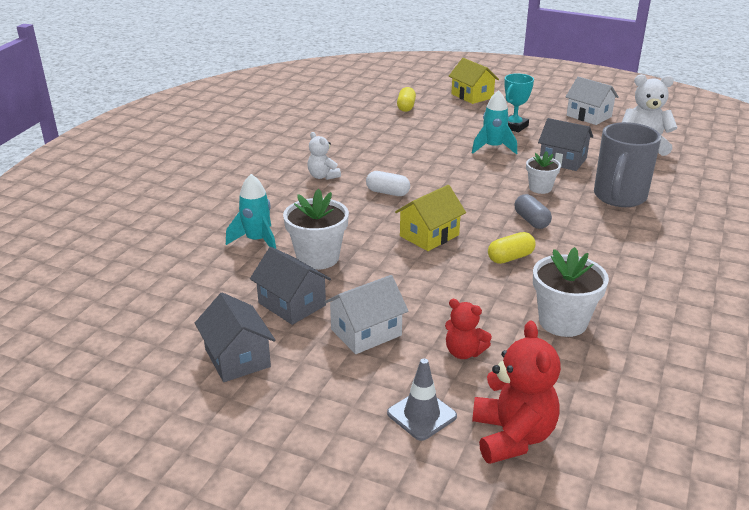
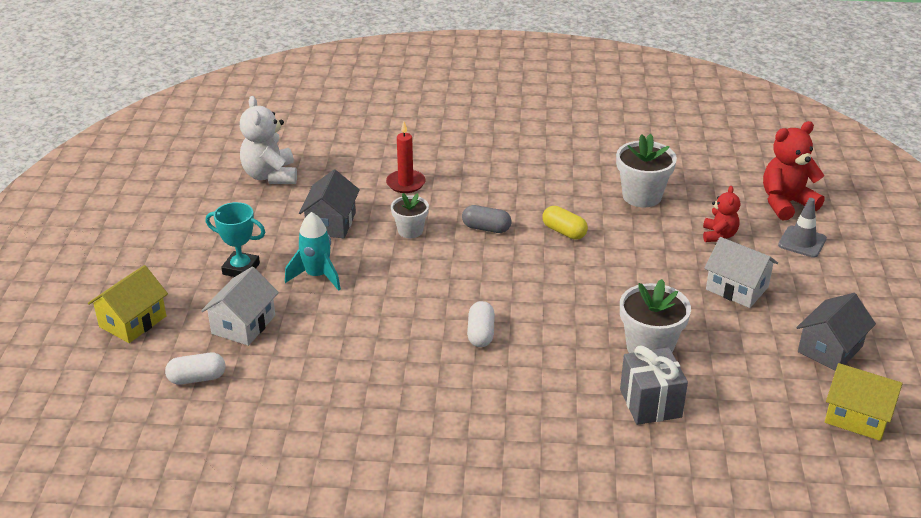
camera: 110 degrees left, 5 degrees up
(257, 241) = (650, 403): turquoise rocket -> grey gift
(292, 304) = (735, 341): grey house -> none
(323, 176) = (468, 398): white teddy bear -> none
(406, 107) = (197, 378): yellow capsule -> white capsule
(429, 235) = (556, 285): yellow house -> yellow house (857, 416)
(531, 221) = (486, 228): grey capsule -> grey capsule turned 60 degrees clockwise
(589, 116) = (186, 216): white house -> white house (243, 324)
(619, 197) = (405, 183): grey mug -> red candle

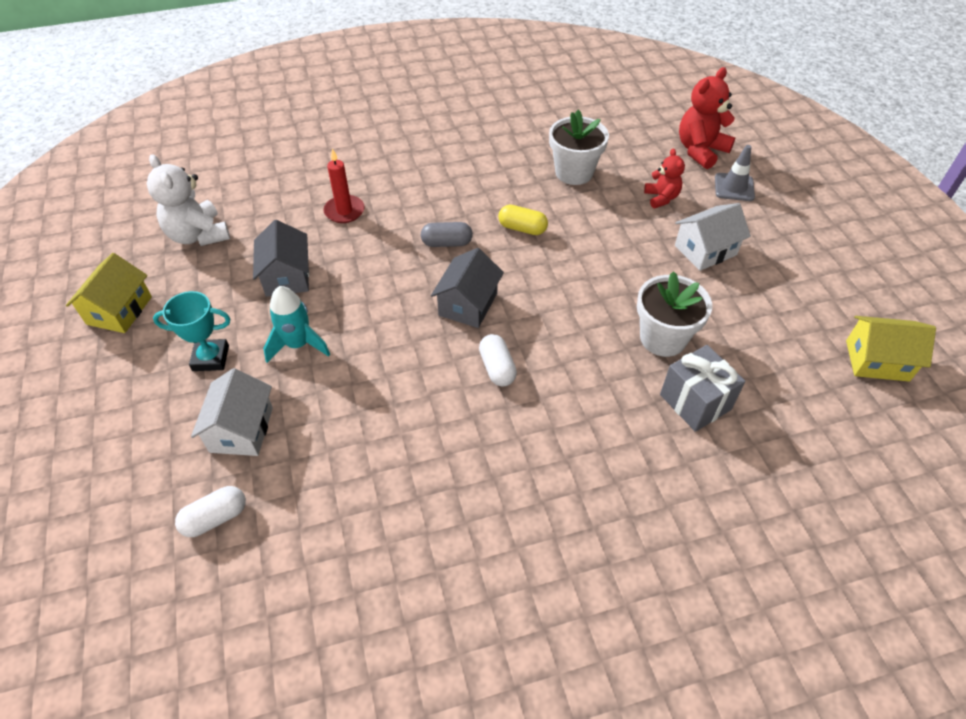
camera: 20 degrees left, 15 degrees up
(133, 321) = (109, 463): yellow house -> yellow house (119, 310)
(410, 231) = (373, 265): white flower pot -> none
(737, 288) = (705, 250): white house -> white house turned 45 degrees counterclockwise
(830, 349) = (816, 294): grey house -> grey house (468, 304)

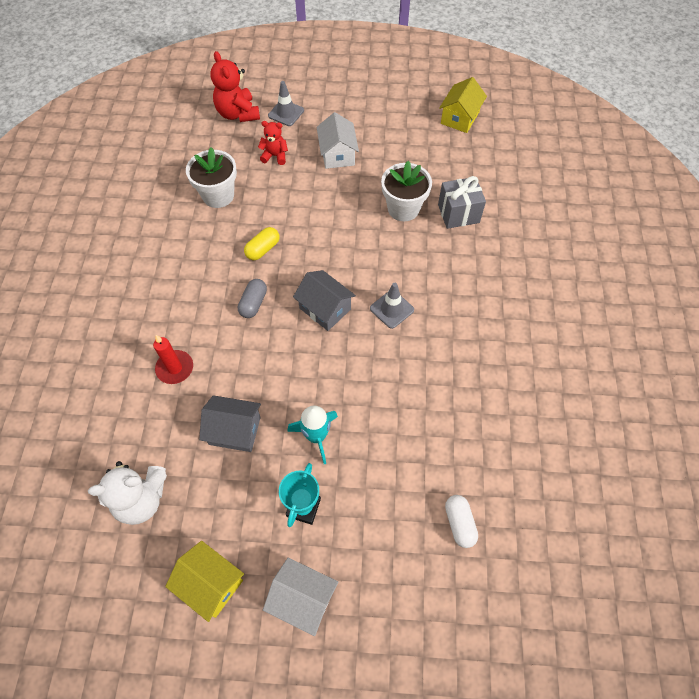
camera: 70 degrees left, 10 degrees up
(241, 429) = (386, 493): white house -> white house (303, 599)
(497, 368) = (391, 309): white capsule -> grey traffic cone

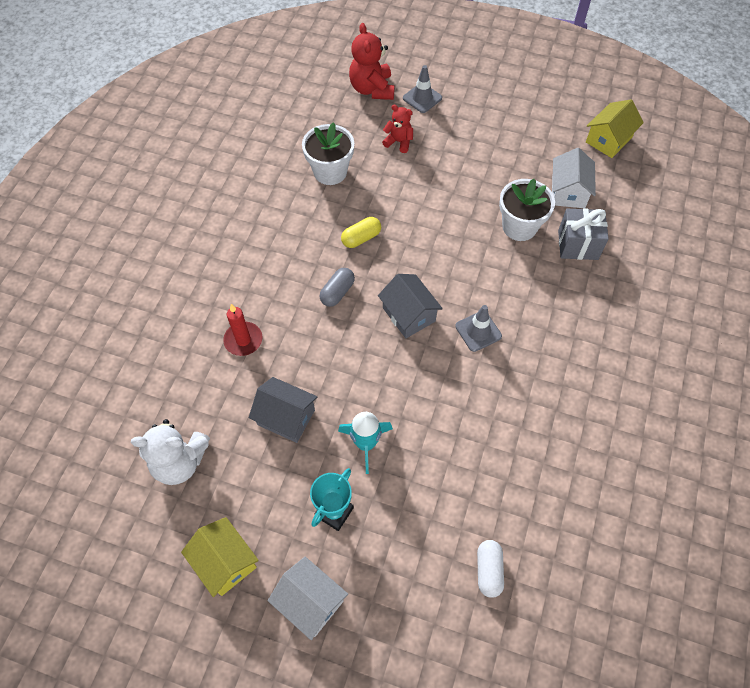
camera: 15 degrees right, 0 degrees up
(337, 154) = (465, 153): white house -> white house (568, 192)

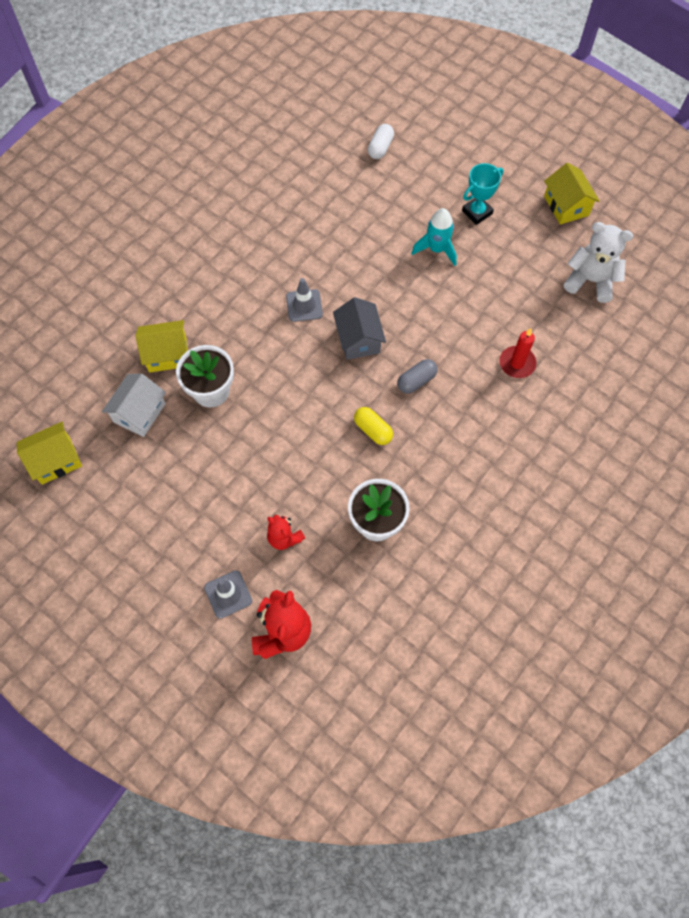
camera: 160 degrees left, 5 degrees up
(286, 417) = (495, 287): grey house -> none
(310, 602) = (511, 167): white house -> none
(361, 238) = (373, 430): yellow capsule -> yellow capsule turned 60 degrees clockwise
(578, 245) = (167, 354): grey gift -> yellow house

